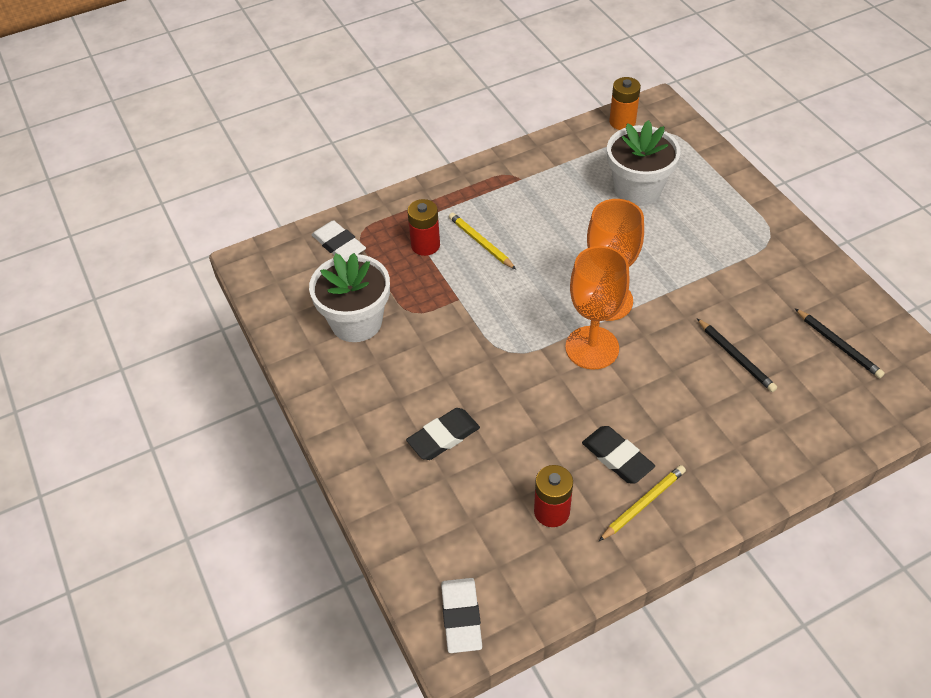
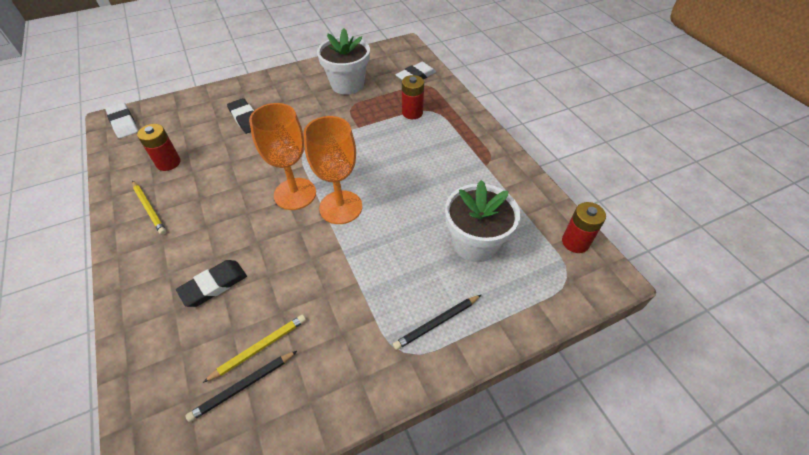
camera: 90 degrees right, 0 degrees up
(461, 617) = (123, 123): white eraser -> white eraser turned 60 degrees clockwise
(480, 242) = (412, 139): yellow pencil -> yellow pencil (259, 348)
(617, 457) = (193, 199): black eraser -> black eraser (214, 285)
(622, 122) = (575, 242): orange battery -> red battery
(736, 357) = (256, 290): black pencil -> black pencil (437, 323)

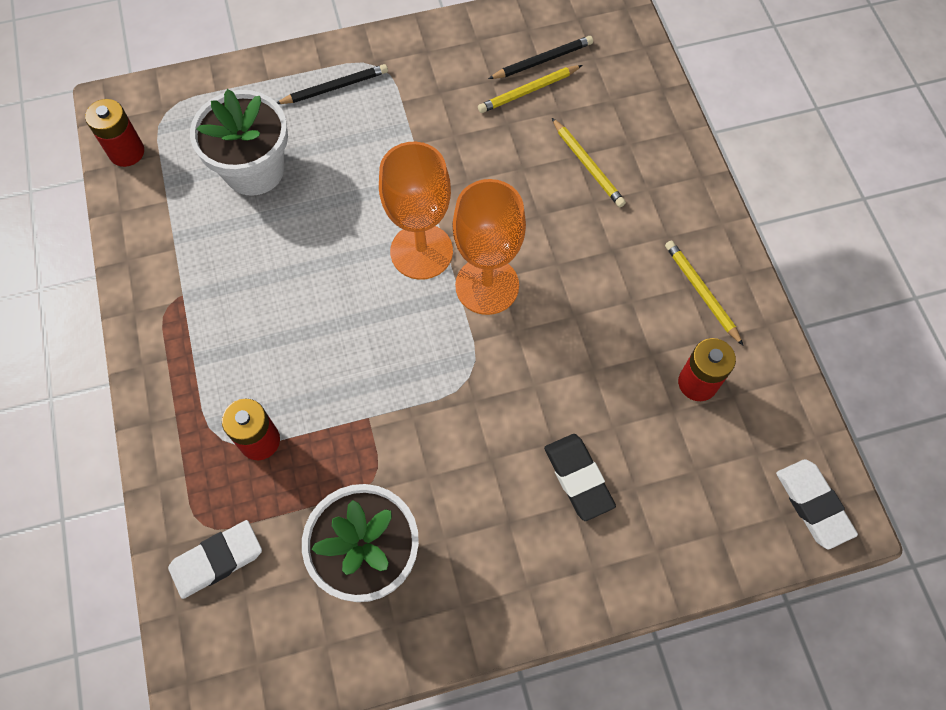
camera: 170 degrees left, 15 degrees up
(214, 285) = (588, 165): black eraser -> yellow pencil

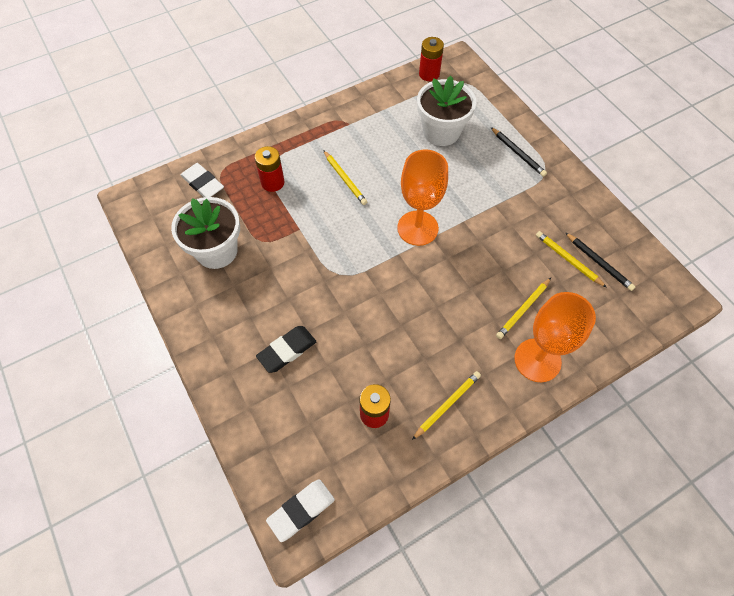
camera: 75 degrees right, 5 degrees down
(294, 328) = (345, 179): none -> yellow pencil
(487, 286) = (406, 269): orange goblet -> orange goblet (537, 360)

